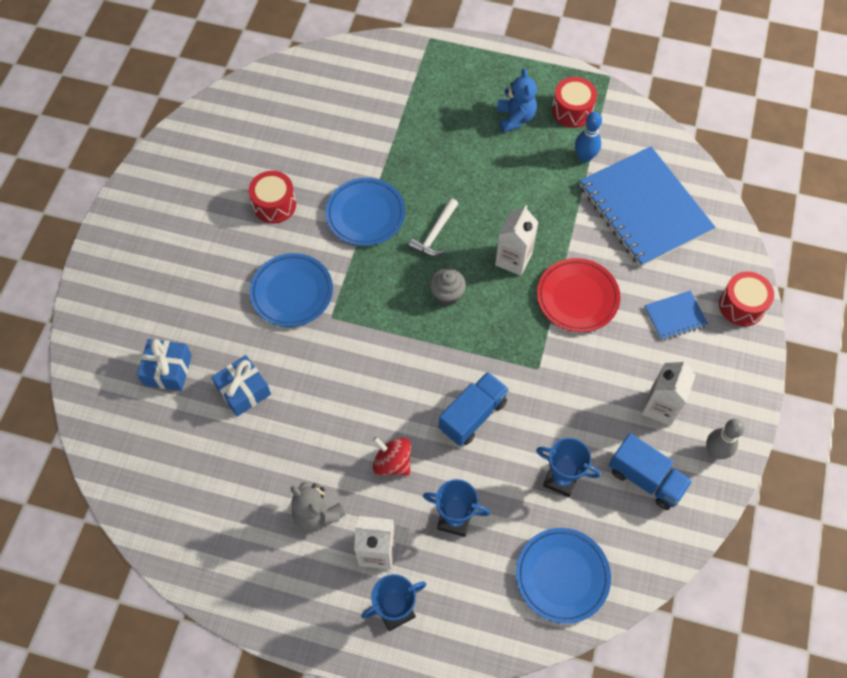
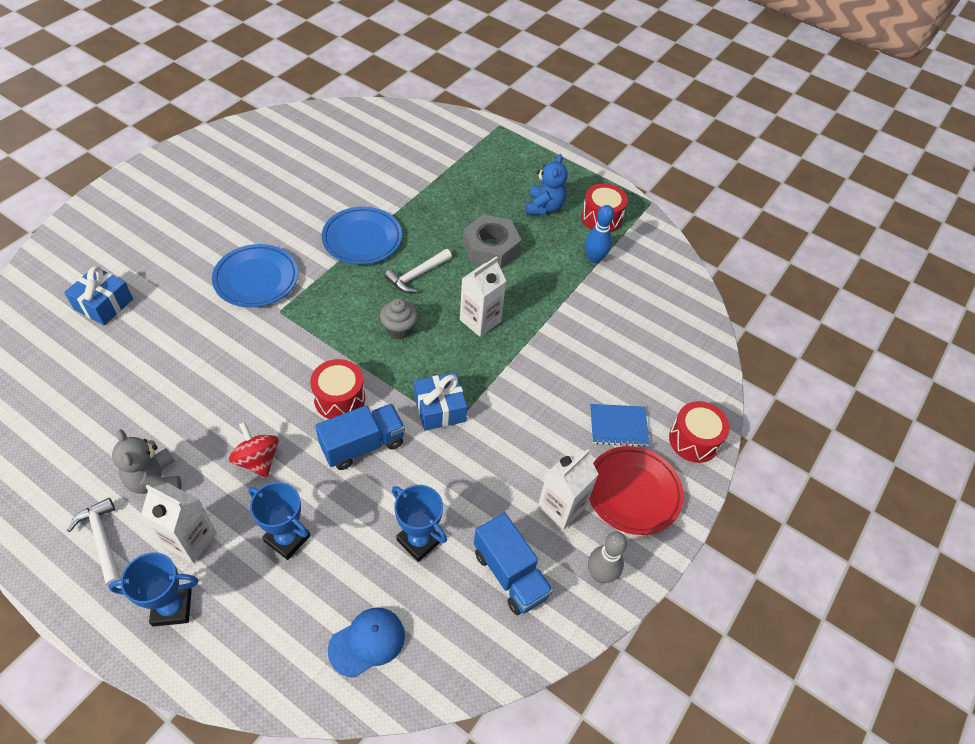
camera: 15 degrees right, 10 degrees down
(243, 391) = (159, 345): blue gift -> blue gift (440, 409)
(274, 205) = (285, 206): red drum -> red drum (339, 398)
(304, 580) = (102, 540): none -> white hammer
(487, 181) = (491, 248): none -> grey nut
(562, 576) = (367, 642): blue plate -> blue cap
(577, 297) = (526, 375): red plate -> red plate (633, 492)
(644, 208) = (632, 319): blue notebook -> none

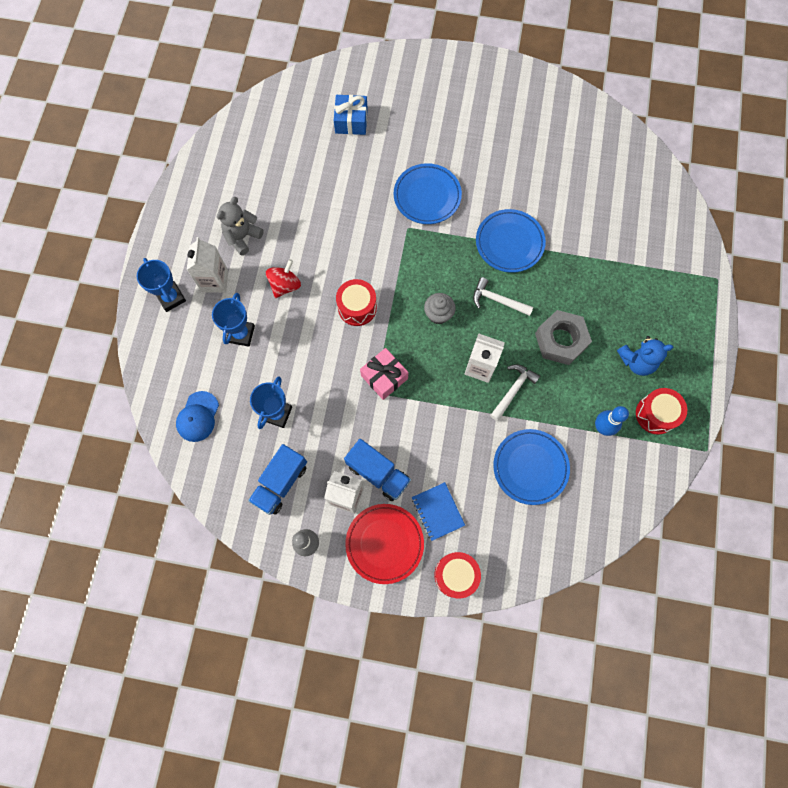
camera: 70 degrees right, 20 degrees up
(102, 540) = (193, 235): white hammer -> white hammer (513, 390)
(363, 445) = (328, 342): blue truck -> blue truck (378, 473)
(367, 642) = (198, 417): blue cap -> blue cap turned 75 degrees clockwise
(440, 409) = (384, 377): blue gift -> pink gift
(607, 328) = (530, 467): none -> blue plate

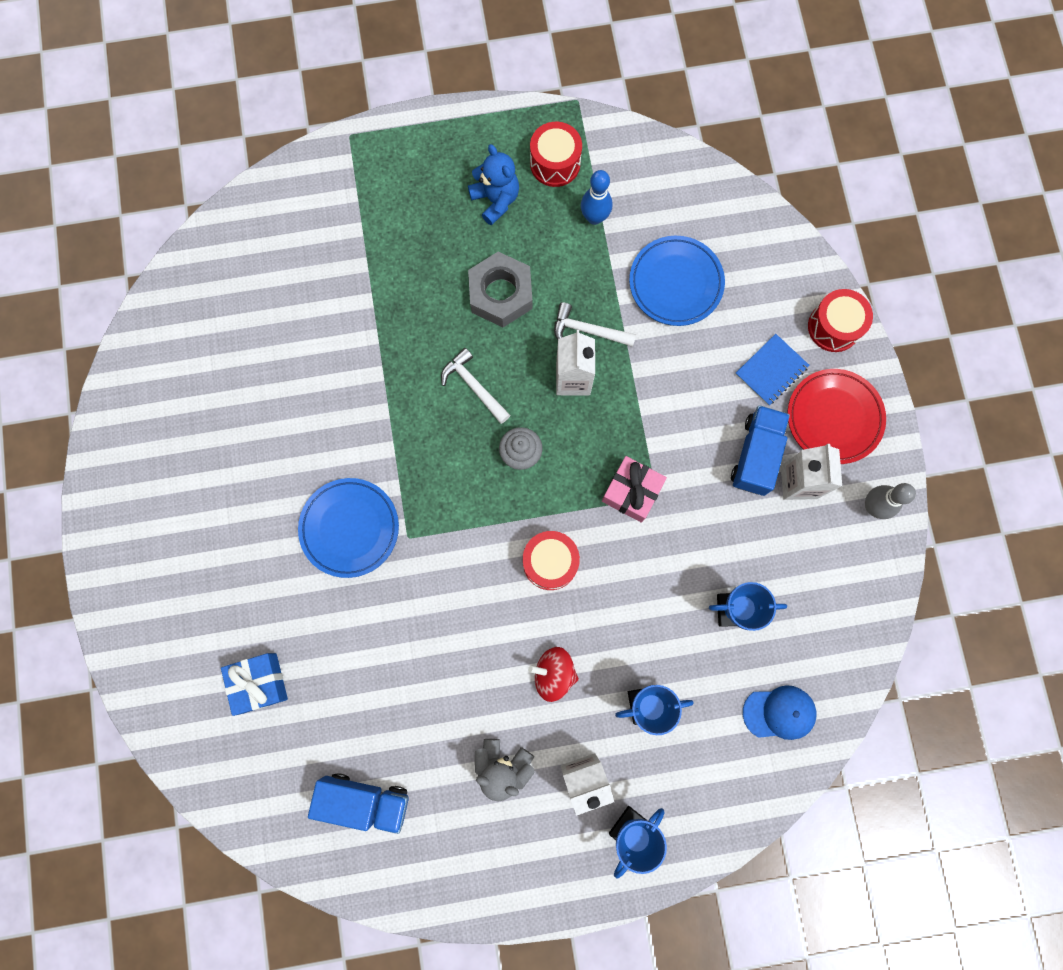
camera: 110 degrees left, 5 degrees up
(280, 483) = (817, 569): blue truck -> blue truck (365, 800)
(497, 300) = (473, 386): white hammer -> white hammer turned 135 degrees clockwise
(509, 243) = (385, 396): blue plate -> none

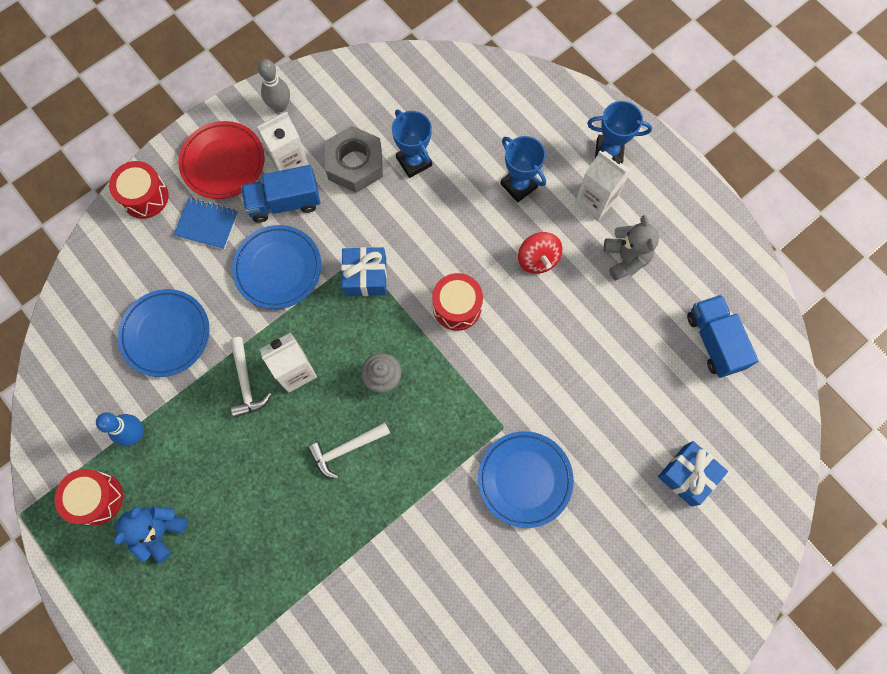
camera: 120 degrees left, 5 degrees down
(473, 386) = (346, 449): white hammer -> white hammer turned 45 degrees clockwise
(501, 294) = (250, 474): grey nut -> grey nut (355, 164)
(632, 492) = (365, 276): pink gift -> blue gift
(686, 414) = (278, 269): none -> blue plate
(779, 713) = (468, 98): blue cap -> none

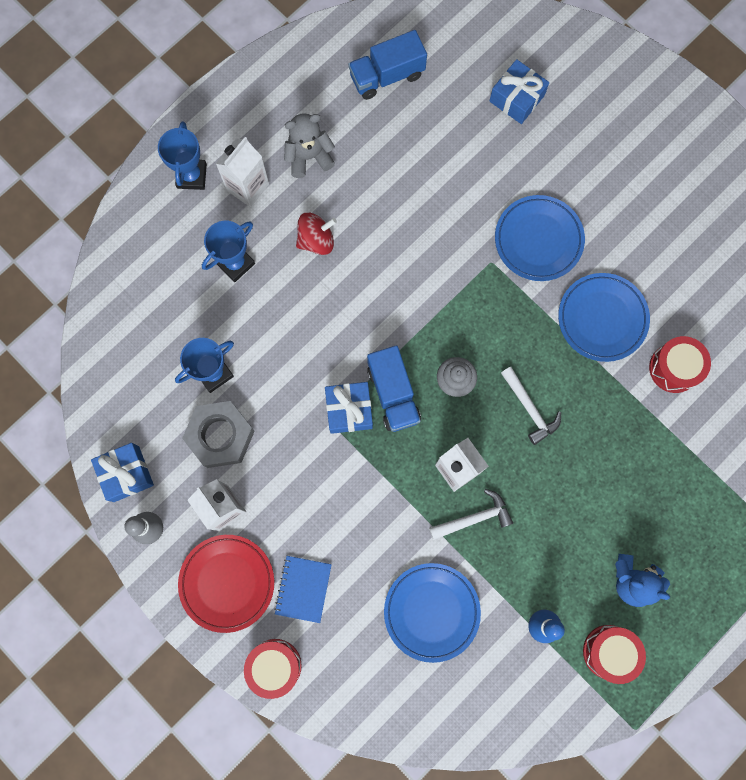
camera: 95 degrees left, 5 degrees up
(278, 269) = (348, 503): blue plate -> blue plate (602, 318)
(284, 202) = (271, 507): blue truck -> blue truck (393, 394)
(331, 87) = (126, 474): none -> blue gift
(457, 307) = (374, 315): red drum -> red drum (674, 368)

